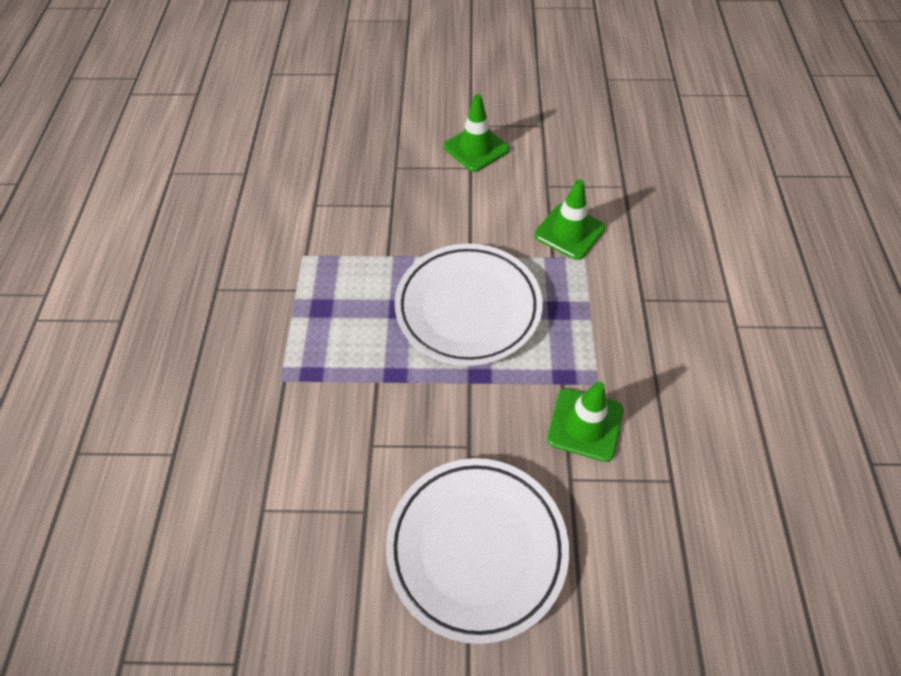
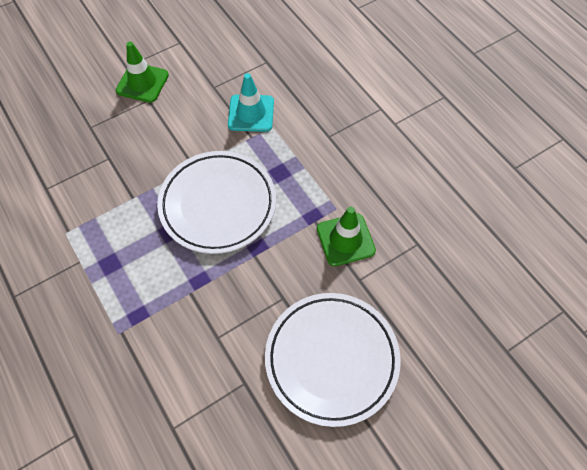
camera: 35 degrees left, 5 degrees up
(569, 232) = (251, 113): green traffic cone -> turquoise traffic cone

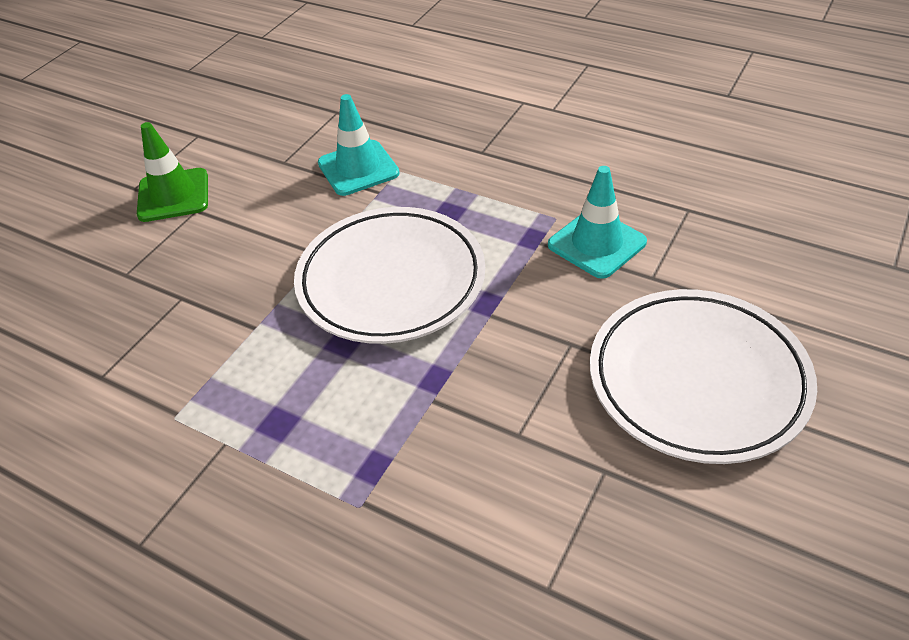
camera: 25 degrees left, 15 degrees down
(345, 240) = (597, 243): green traffic cone -> turquoise traffic cone

